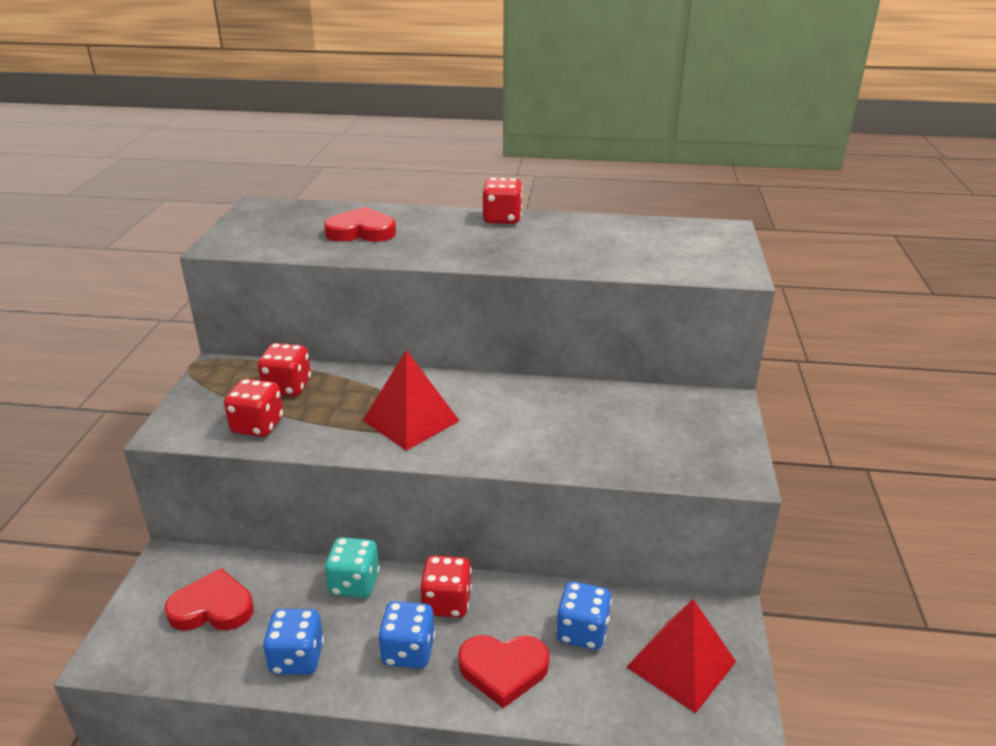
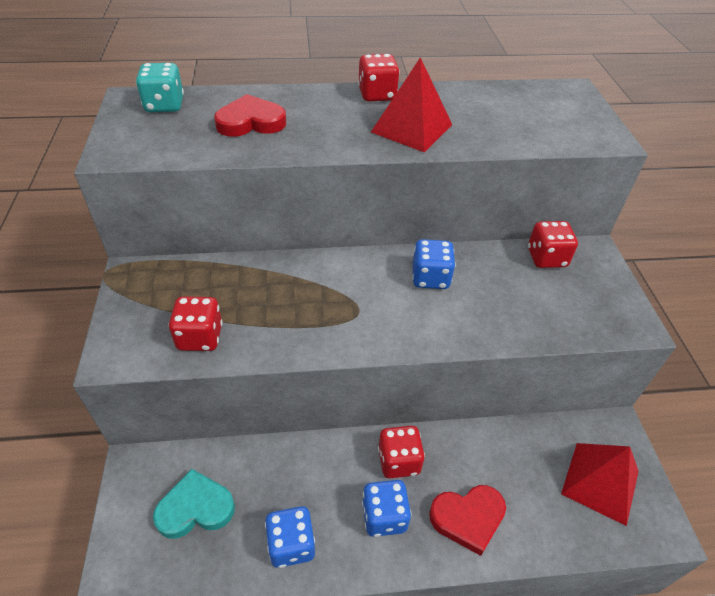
camera: 15 degrees left, 15 degrees up
(212, 607) = (195, 508): red heart -> turquoise heart
(287, 387) = (211, 287): red dice -> red dice (546, 258)
(354, 583) = (314, 457): turquoise dice -> turquoise dice (164, 105)
(411, 420) = (341, 309): red pyramid -> red pyramid (412, 128)
(582, 631) = (516, 467): blue dice -> blue dice (430, 278)

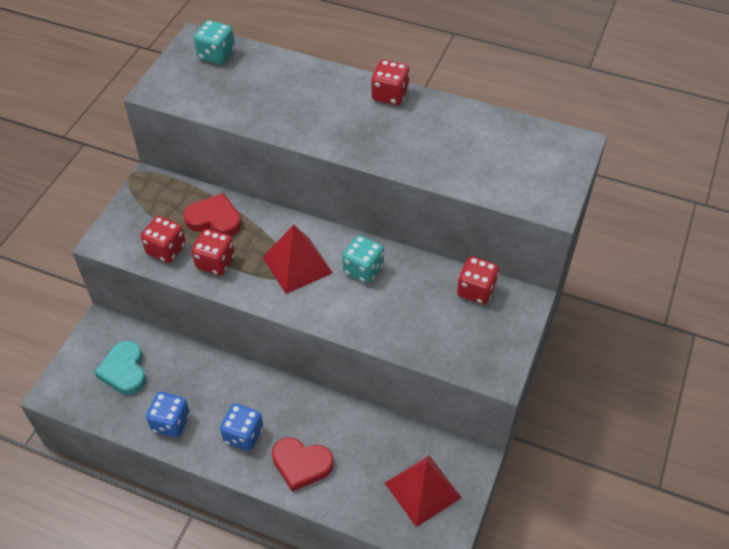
camera: 30 degrees right, 5 degrees up
(195, 508) = (124, 370): turquoise heart -> turquoise heart turned 120 degrees counterclockwise
(251, 122) = (269, 92): red heart -> red heart (214, 219)
(398, 461) = (280, 404): red dice -> red dice (215, 262)
(412, 128) = (390, 139): red pyramid -> red pyramid (297, 265)
(430, 278) = (363, 269): blue dice -> turquoise dice

